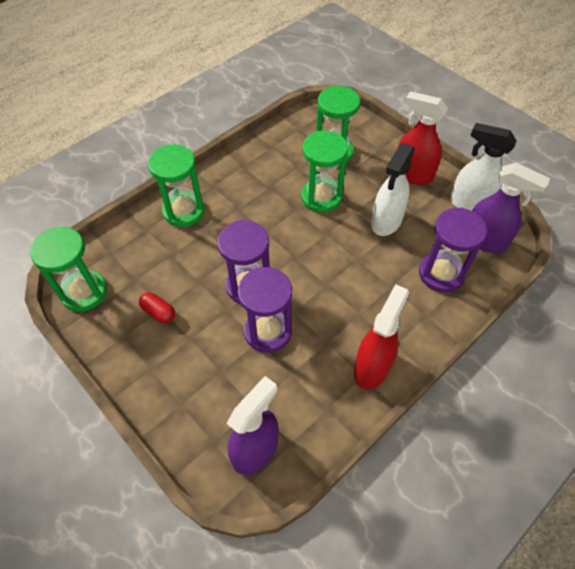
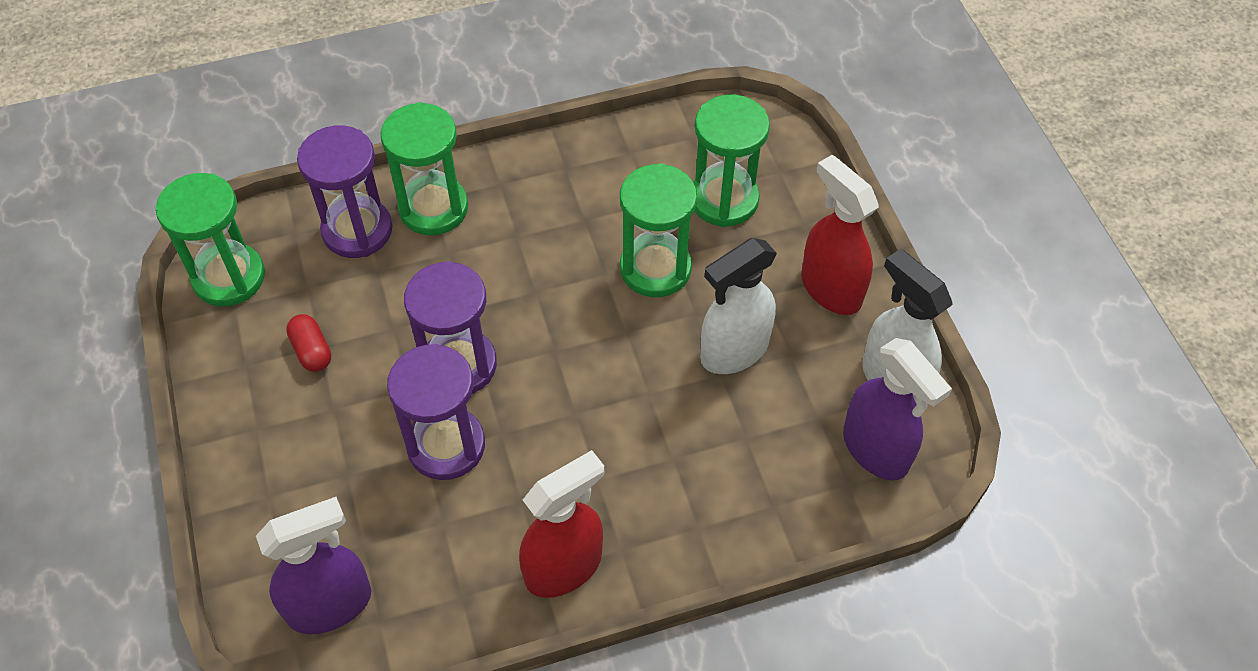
camera: 25 degrees right, 0 degrees up
(441, 273) = (765, 472): purple hourglass -> purple hourglass (357, 230)

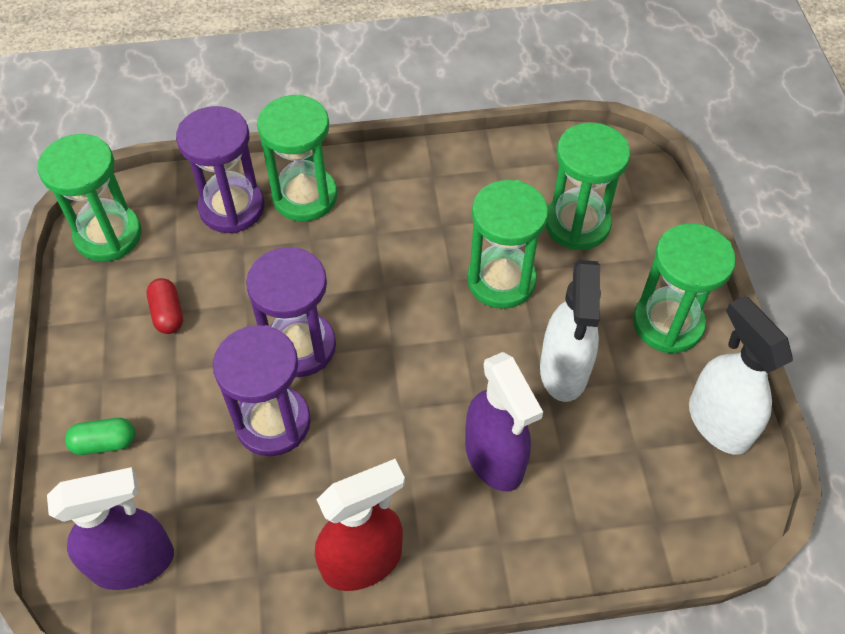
camera: 10 degrees right, 0 degrees up
(273, 492) = (104, 443): none -> green capsule
(733, 351) = (563, 371): white spray bottle -> white spray bottle turned 60 degrees counterclockwise
(830, 289) = (667, 323): red spray bottle -> green hourglass
(876, 450) = (690, 491): purple spray bottle -> purple spray bottle (494, 458)

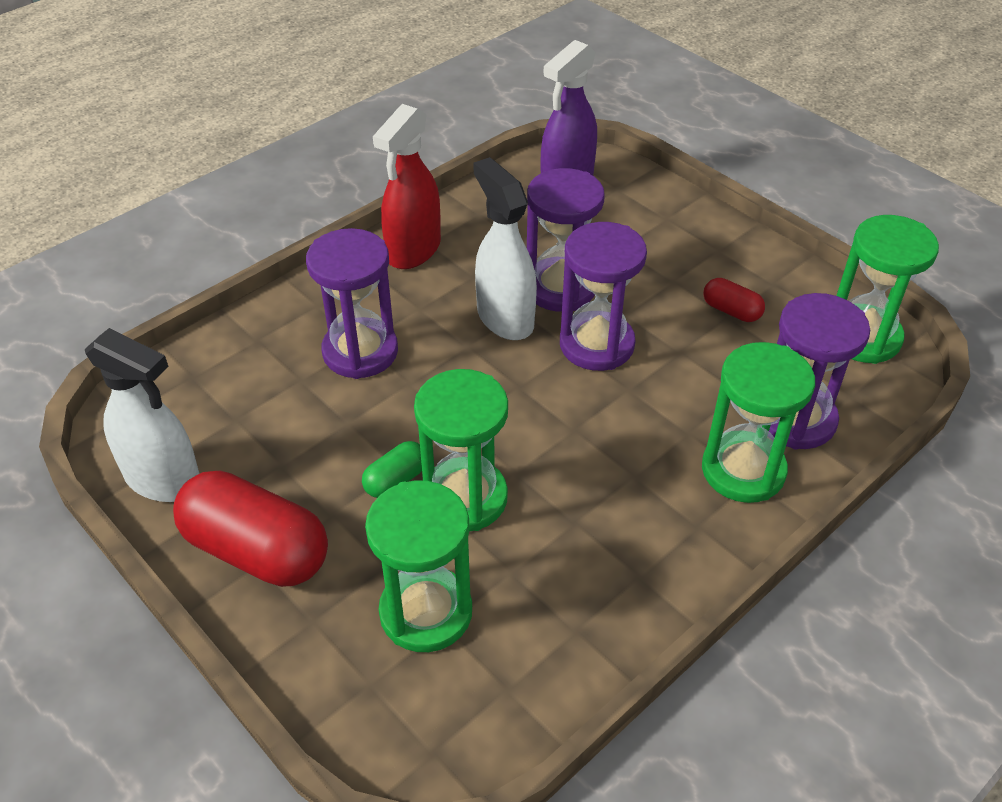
camera: 145 degrees right, 10 degrees down
(104, 443) = (665, 221): green capsule -> green capsule (396, 480)
(494, 458) = (360, 352): purple spray bottle -> purple hourglass
(563, 371) = (342, 447): white spray bottle -> white spray bottle (505, 318)
(667, 323) = (257, 550): green hourglass -> red capsule

